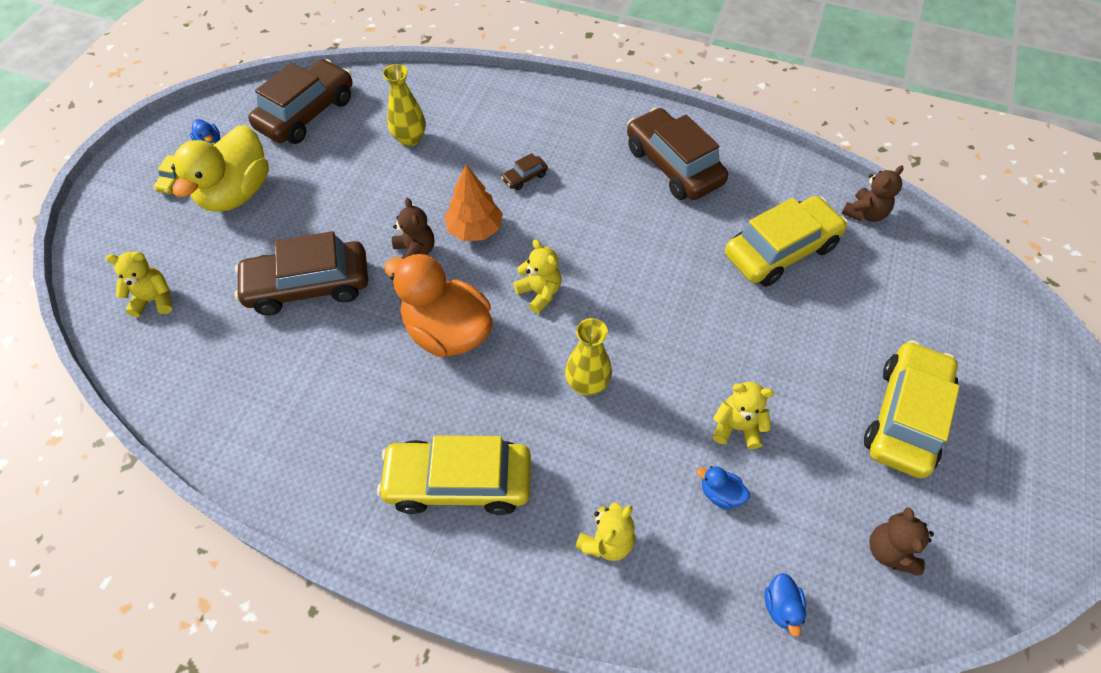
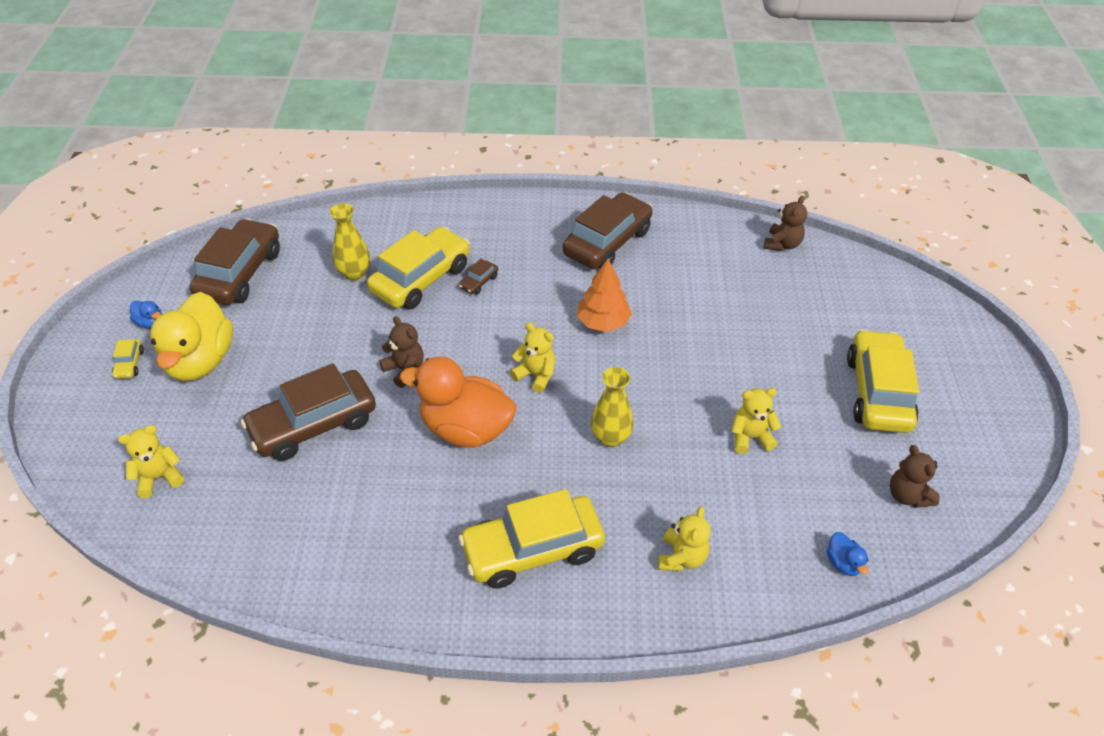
camera: 20 degrees left, 10 degrees down
(475, 229) = (452, 337): orange tree -> orange tree (603, 322)
(673, 165) = (607, 242): brown car -> brown car turned 90 degrees clockwise
(720, 493) = (759, 492): blue duck -> none
(780, 250) = (727, 289): yellow car -> yellow car (421, 279)

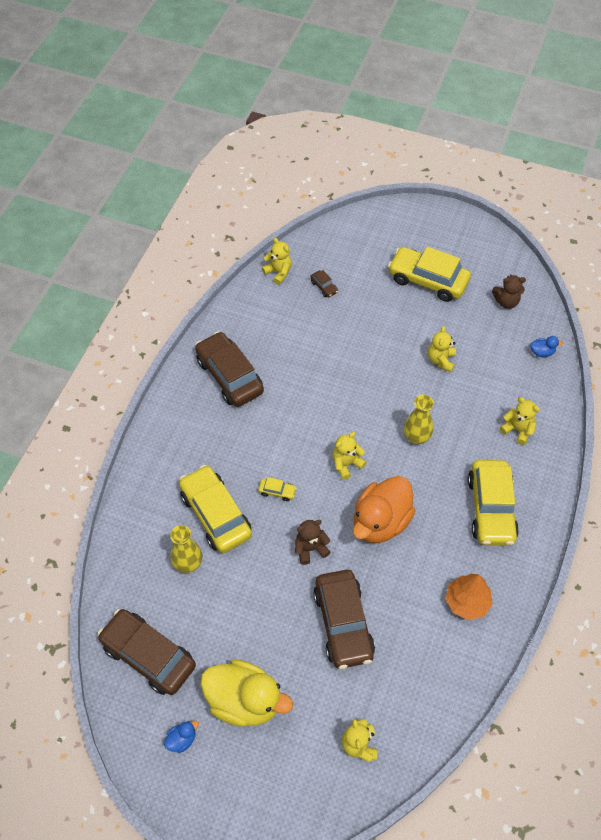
camera: 70 degrees left, 10 degrees up
(129, 364) = (226, 761): yellow car -> yellow car (277, 491)
(479, 282) = (237, 474): brown car -> brown car (324, 287)
(603, 322) = (311, 406): orange tree -> orange tree (467, 602)
(782, 244) = (278, 272): brown teddy bear -> yellow teddy bear

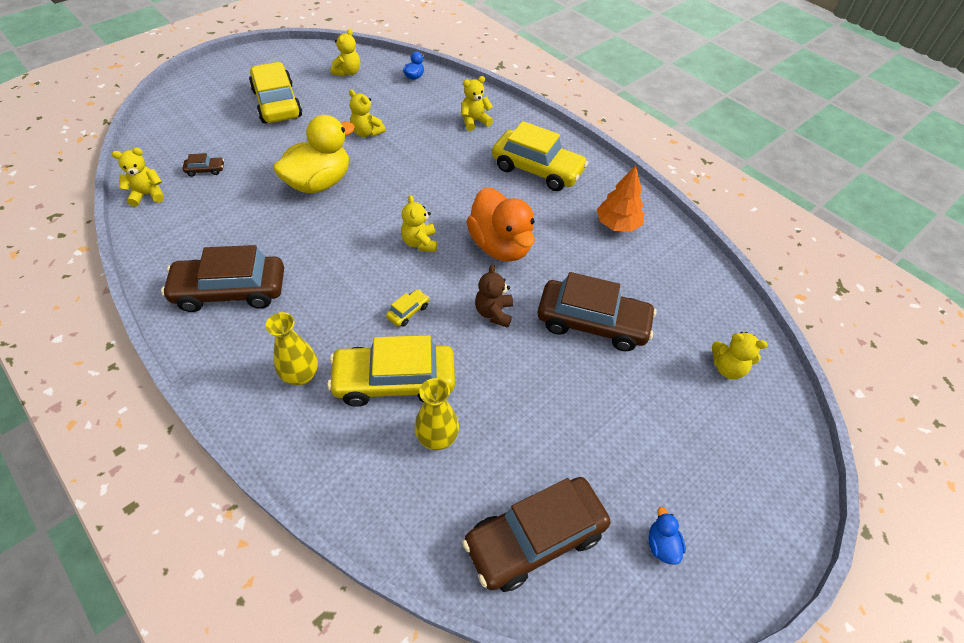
camera: 65 degrees left, 5 degrees down
(244, 701) = (639, 453): yellow duck -> yellow duck (319, 182)
(416, 436) = (431, 182): yellow vase -> yellow vase (301, 375)
(427, 280) = (277, 103): yellow car -> yellow car turned 105 degrees clockwise
(506, 302) = (348, 72): brown teddy bear -> yellow teddy bear

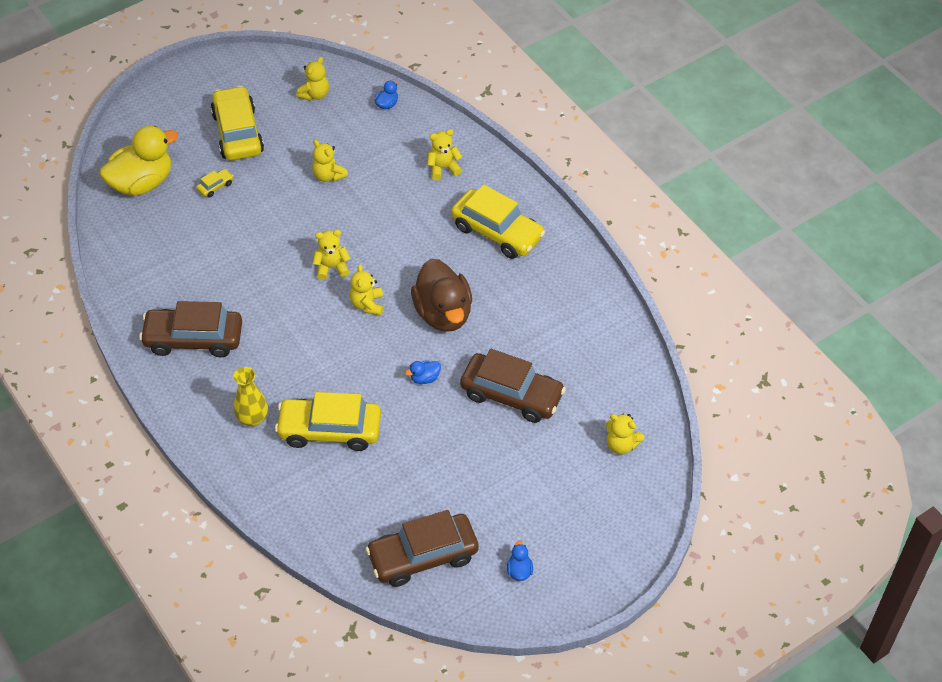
camera: 10 degrees right, 0 degrees up
(148, 195) = (115, 235): yellow teddy bear -> yellow teddy bear (332, 267)
(205, 170) = (167, 211): brown car -> none
(319, 182) = (277, 232): yellow duck -> yellow duck (142, 183)
(408, 311) = (348, 371): yellow car -> yellow car (215, 186)
(437, 437) = (359, 478): yellow vase -> none
(494, 313) = (424, 378): brown teddy bear -> blue duck
(500, 246) = (443, 313): orange duck -> brown duck
(617, 224) = (563, 299): orange tree -> none

